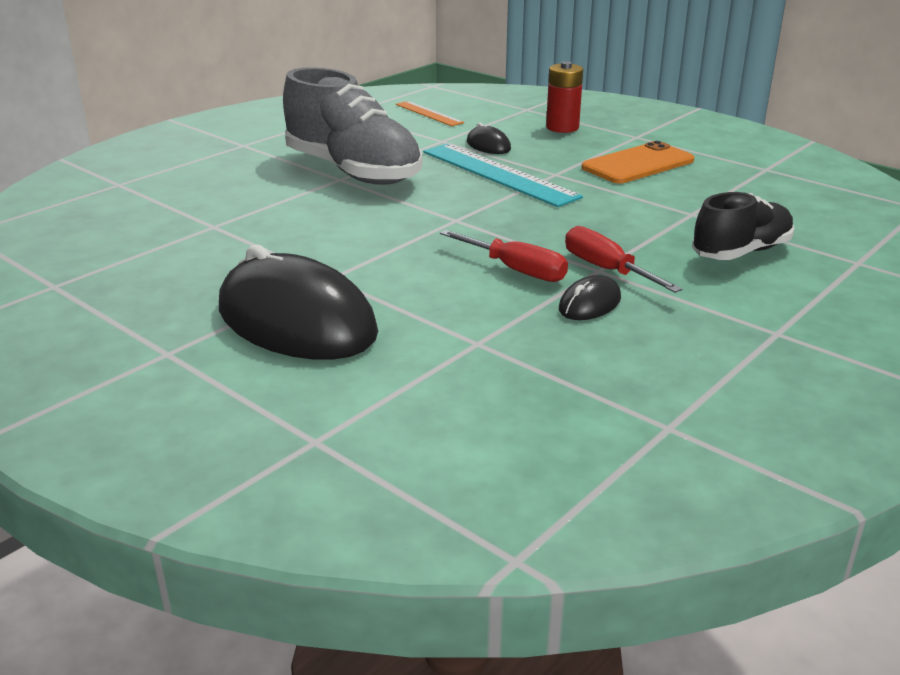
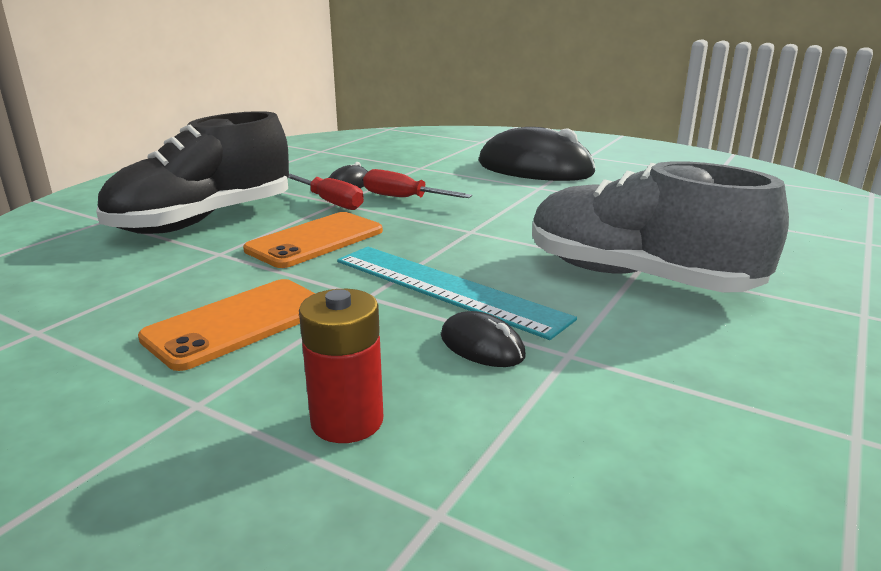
camera: 170 degrees right, 5 degrees down
(429, 113) = (669, 453): orange ruler -> none
(608, 219) = (315, 240): none -> orange phone
(741, 252) = (204, 220): black shoe -> black shoe, size x1.69

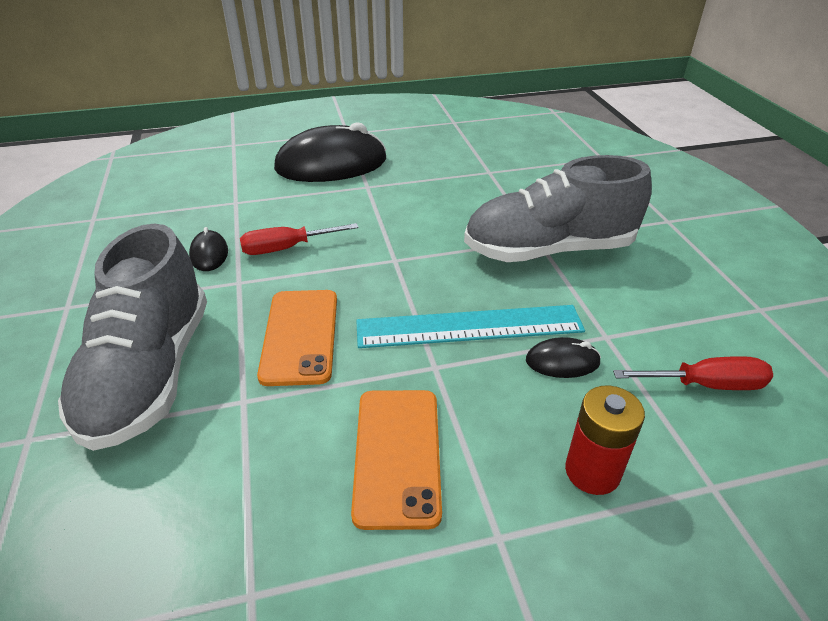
camera: 45 degrees left, 15 degrees up
(204, 220) = (150, 373): black shoe -> grey shoe
(330, 202) = (232, 285): red screwdriver -> red screwdriver (705, 385)

